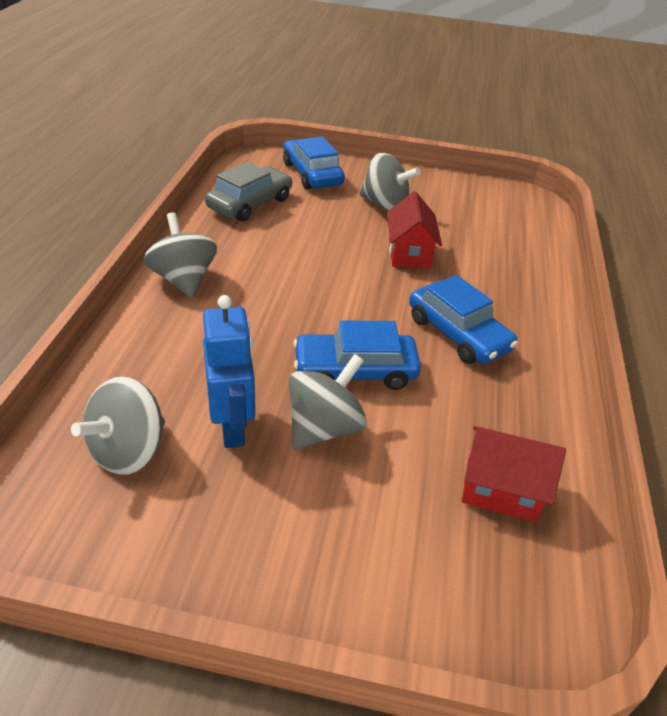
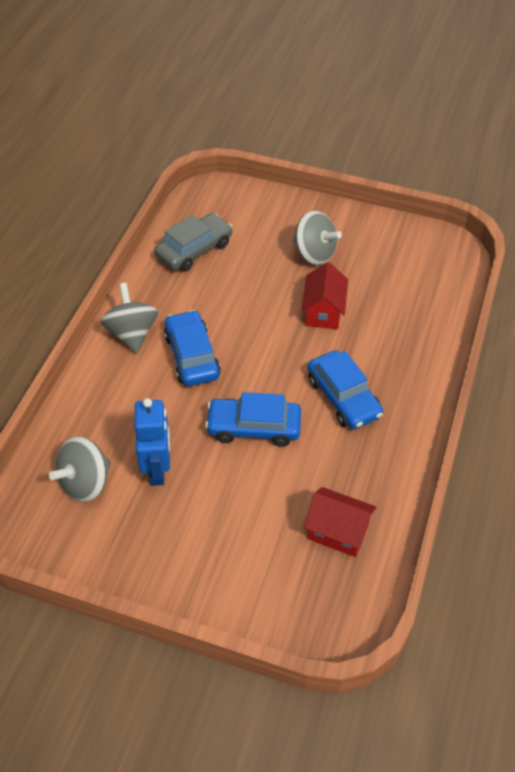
camera: 10 degrees right, 10 degrees up
(312, 174) = (255, 213): blue car -> blue car (192, 356)
(324, 428) = (222, 474): grey spinning top -> none

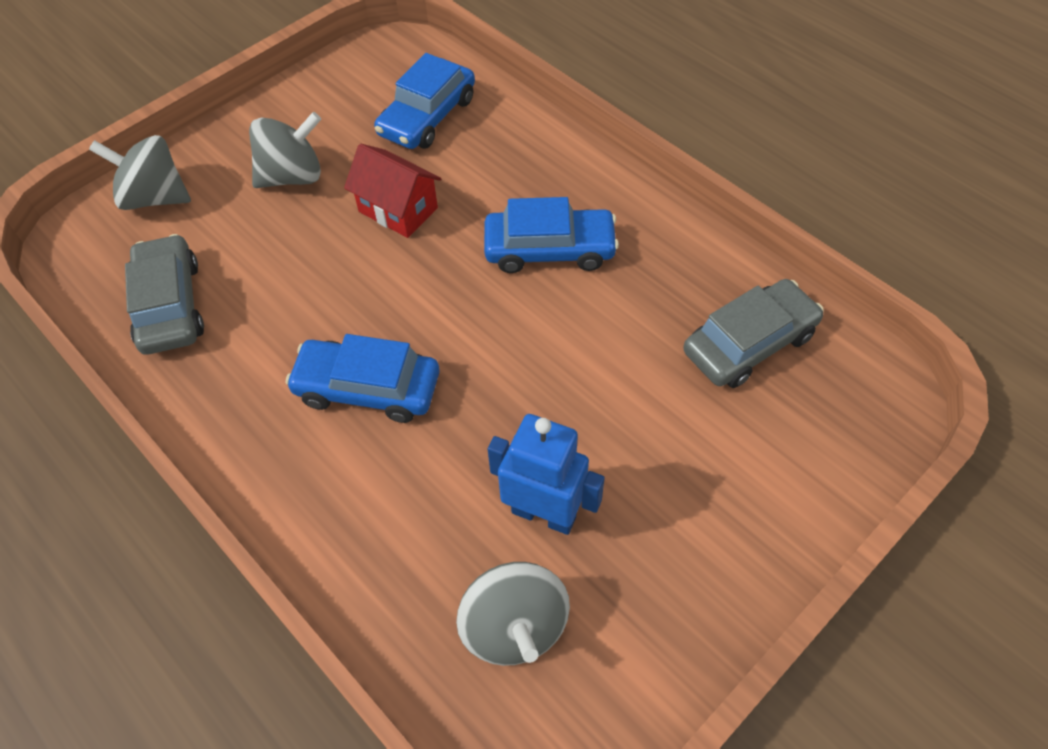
camera: 60 degrees left, 5 degrees up
(132, 333) = (268, 450): grey spinning top -> grey spinning top (154, 197)
(254, 427) = (539, 365): blue car -> blue car (427, 116)
(337, 532) = (749, 343): red house -> grey car

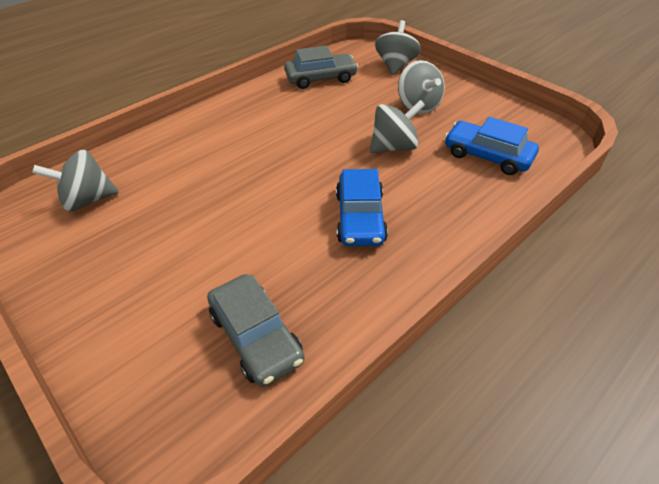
camera: 90 degrees right, 10 degrees down
(368, 388) = (255, 143): blue car -> none
(398, 209) = (394, 147): red house -> grey spinning top
(544, 514) = (150, 212): blue robot -> none

